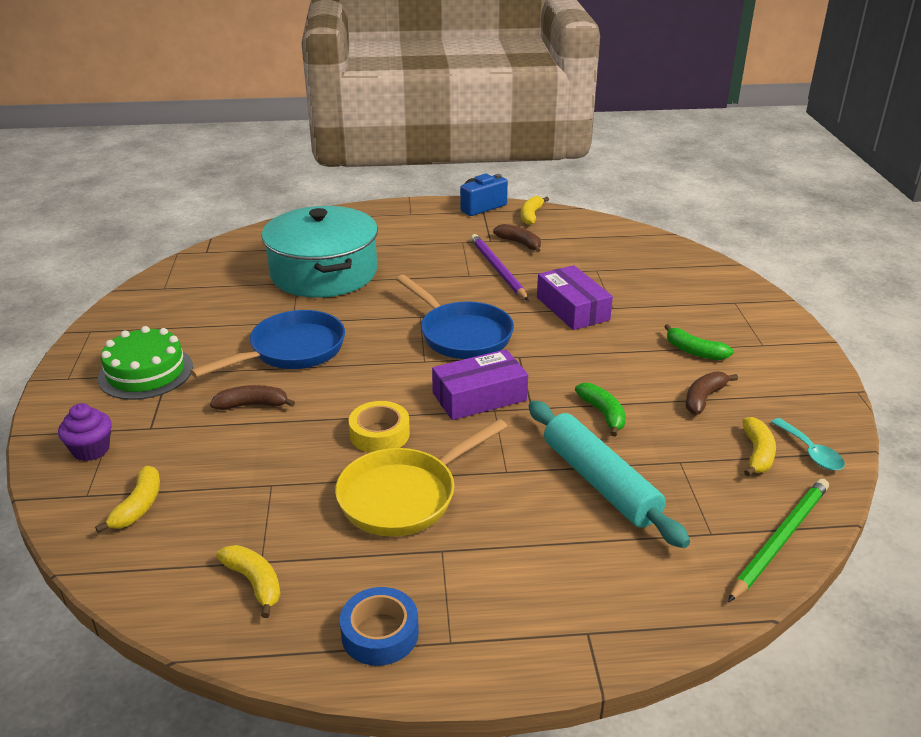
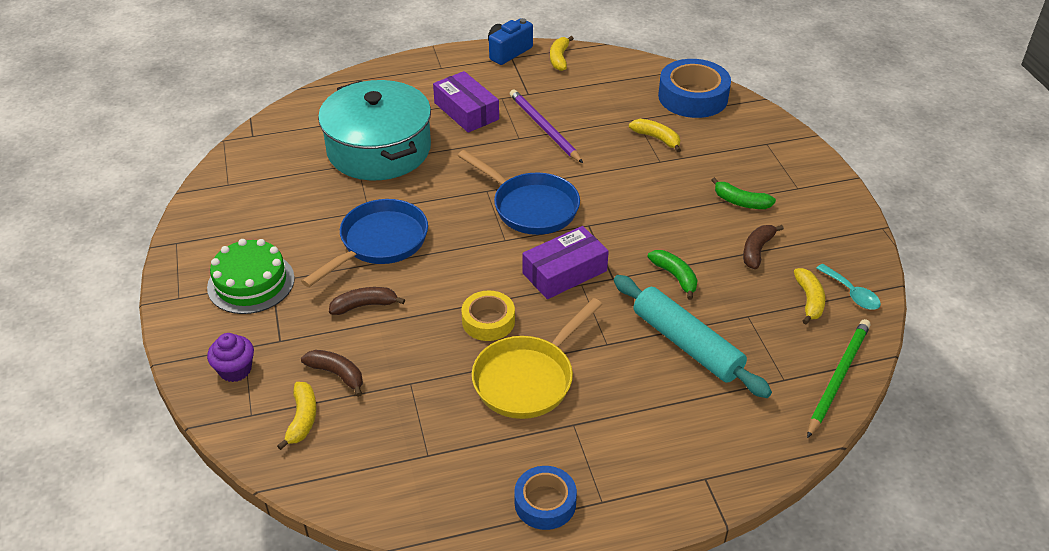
camera: 10 degrees left, 10 degrees up
(254, 583) = (429, 475): yellow banana -> yellow banana (657, 138)
(520, 243) = (557, 94): brown banana -> brown banana (337, 374)
(572, 308) = (624, 166): purple box -> purple box (466, 111)
(662, 256) = (693, 97): none -> blue tape

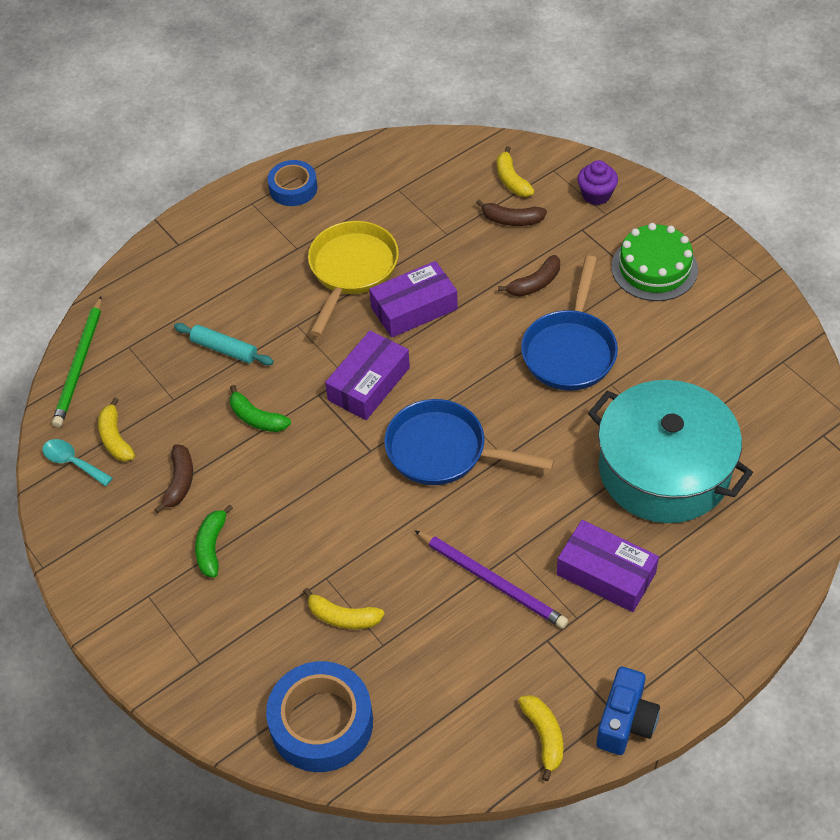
camera: 160 degrees right, 10 degrees up
(488, 321) = (414, 308): yellow tape -> purple box
(686, 344) = (224, 349): turquoise rolling pin -> turquoise rolling pin, size x0.57
(740, 202) = (212, 546): green banana -> green banana turned 90 degrees counterclockwise

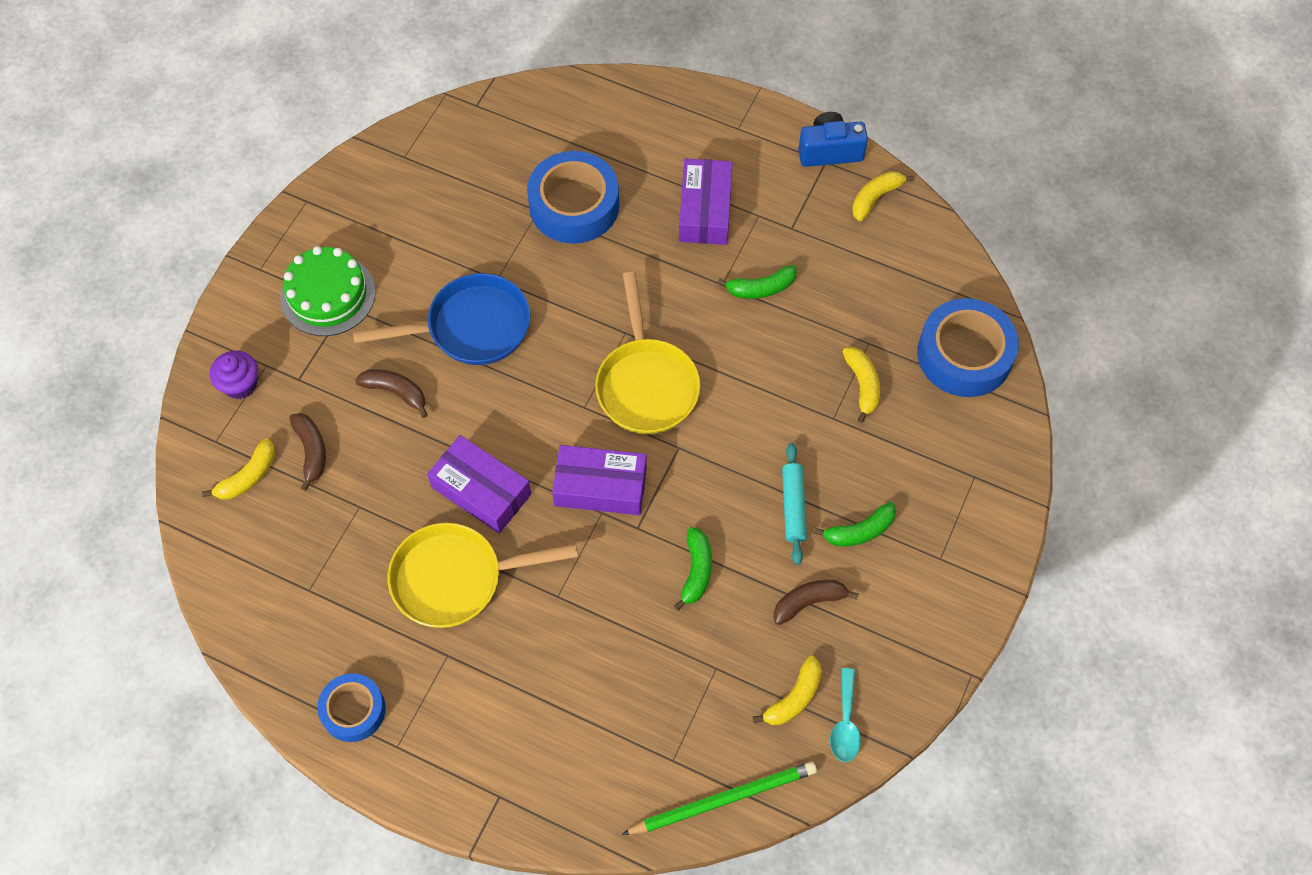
camera: 120 degrees left, 10 degrees up
(224, 349) = (626, 653): turquoise rolling pin -> turquoise rolling pin (793, 506)
(444, 451) = (646, 384): blue pan -> yellow pan
(492, 581) = (760, 288): purple pencil -> green banana
(664, 469) = (574, 205): turquoise pot -> blue tape

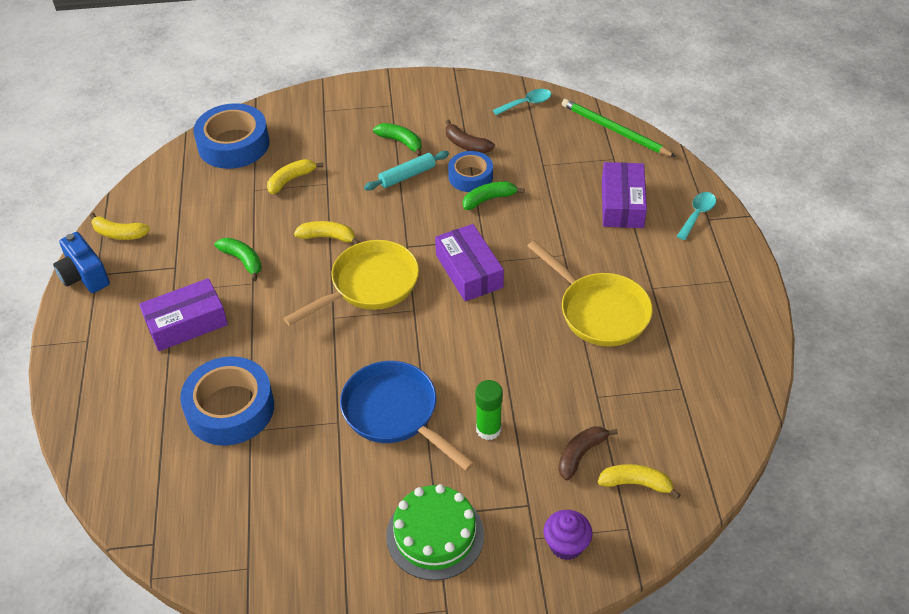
camera: 120 degrees left, 15 degrees down
(353, 710) = (732, 314): blue tape -> blue tape (470, 176)
(396, 392) = (488, 429): brown banana -> green glue stick
(481, 490) = (525, 332): purple box -> purple box (622, 204)
(514, 789) = (697, 214): none -> turquoise spoon
(794, 698) = (531, 127): yellow banana -> yellow banana (328, 237)

